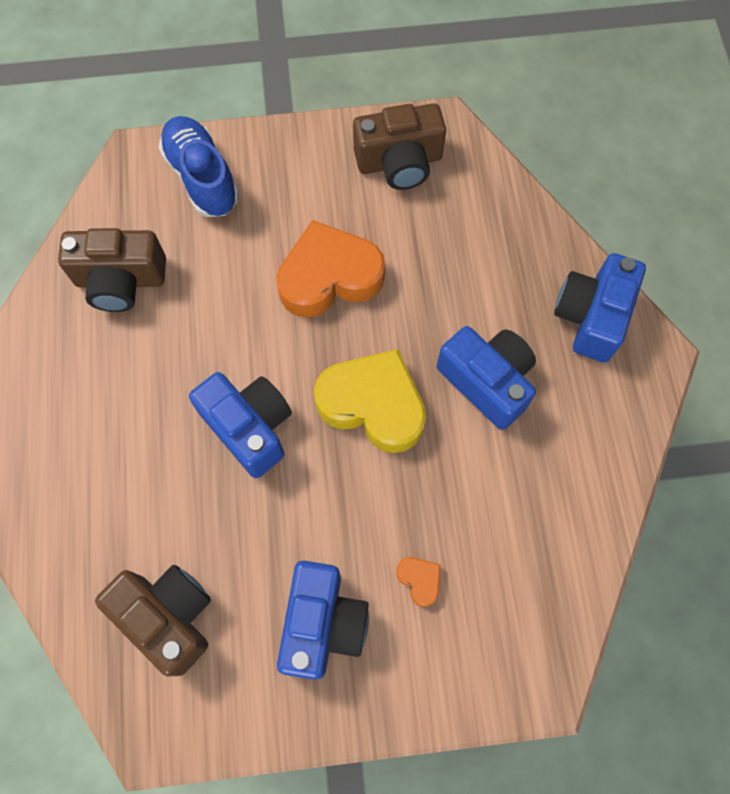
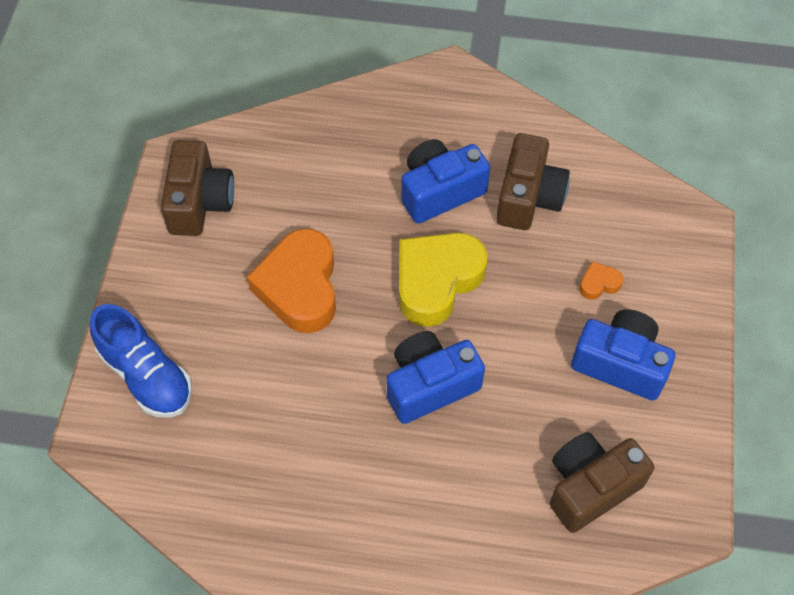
camera: 75 degrees left, 10 degrees down
(121, 280) = (237, 473): brown camera -> brown camera (528, 197)
(202, 177) = (146, 375): blue shoe -> blue shoe turned 120 degrees counterclockwise
(591, 316) = (404, 103): blue camera -> none

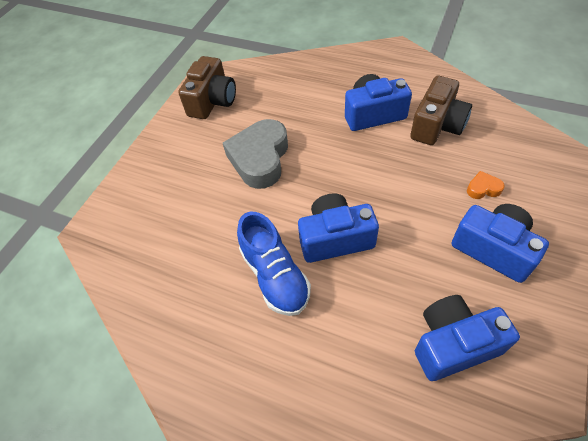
camera: 20 degrees right, 5 degrees down
(146, 375) = (139, 197): blue shoe -> blue shoe (275, 276)
(299, 287) = (260, 158): orange heart -> grey heart
(436, 281) = (357, 169): yellow heart -> none
(590, 487) = (453, 344): brown camera -> blue camera

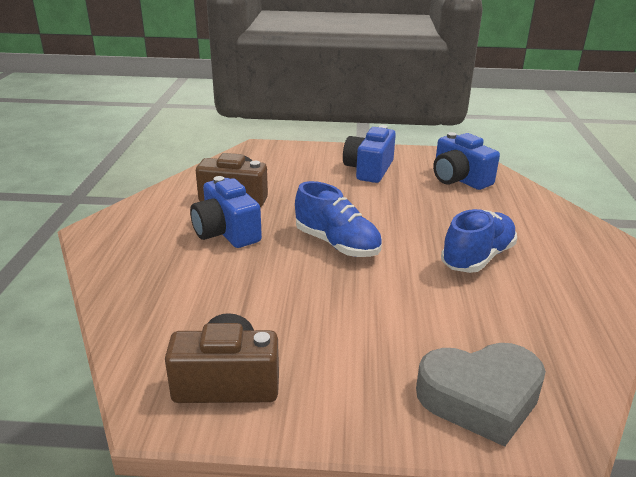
camera: 115 degrees left, 25 degrees down
(260, 158) = (333, 300): grey heart -> grey heart (480, 398)
(333, 178) = (337, 244): none -> blue shoe
(335, 238) = (410, 233): blue camera -> none
(483, 188) = (309, 174): orange heart -> none

